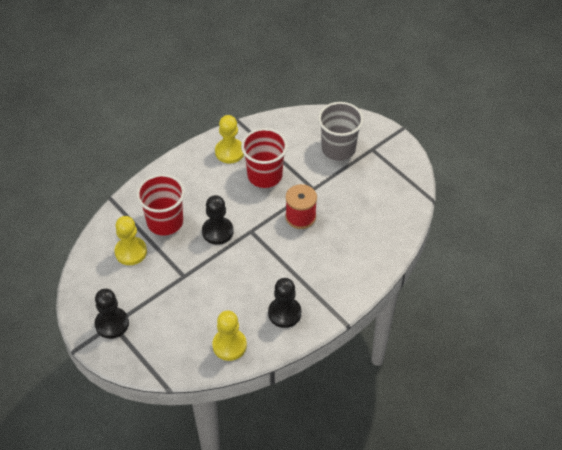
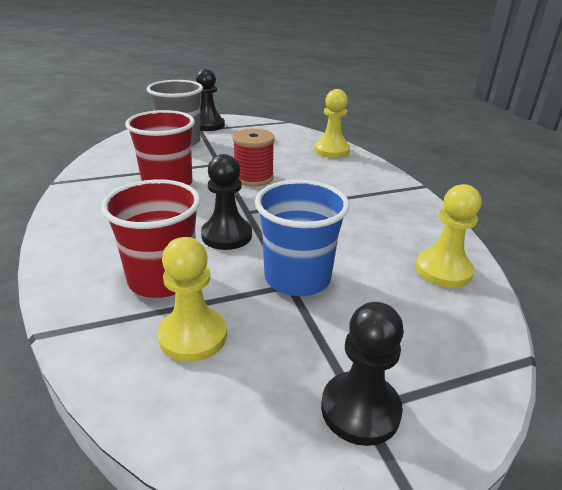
camera: 70 degrees left, 20 degrees down
(191, 277) = (297, 278): none -> blue cup
(229, 152) = (98, 197): yellow pawn -> yellow pawn (331, 151)
(284, 313) = (397, 217): black pawn -> black pawn (208, 125)

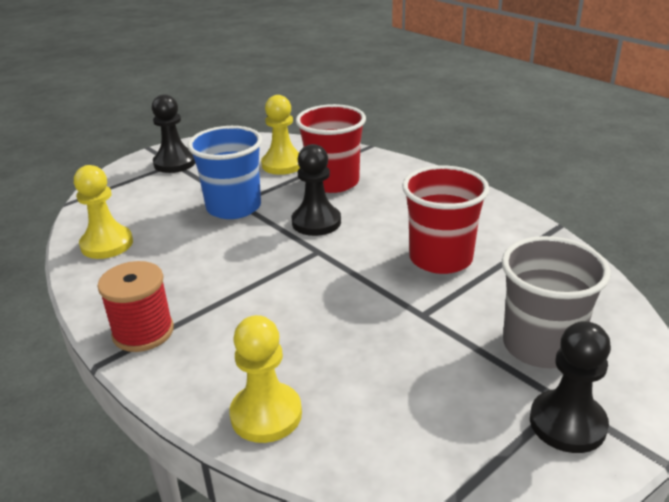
camera: 160 degrees right, 0 degrees up
(253, 177) = (350, 301): red spool -> red spool (143, 332)

